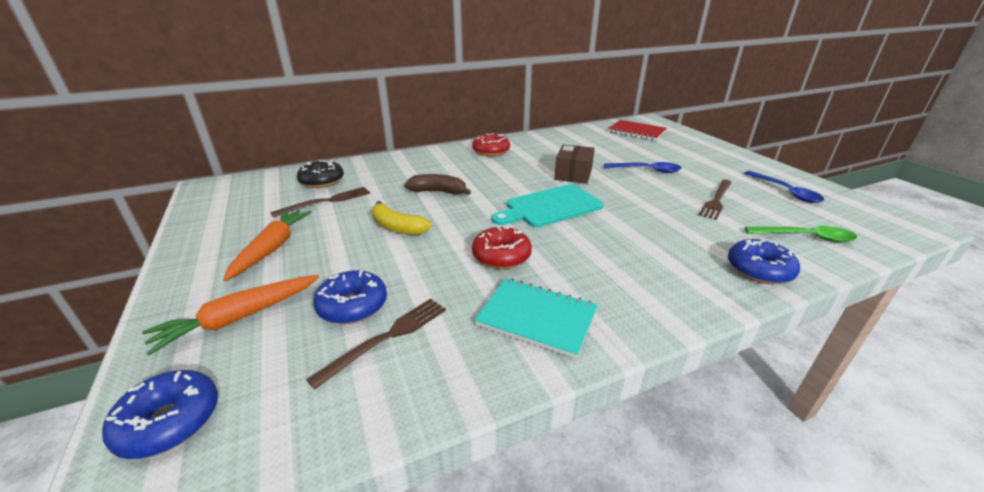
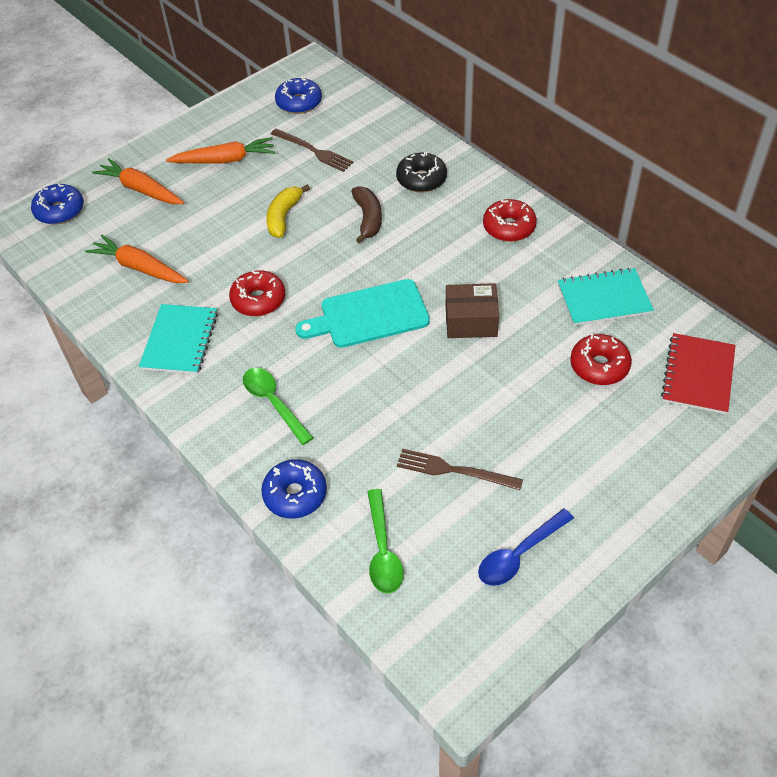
camera: 75 degrees right, 20 degrees up
(322, 181) = (355, 127): black donut -> black donut (421, 179)
(353, 306) = (167, 237): blue donut -> blue donut (299, 103)
(387, 338) = (139, 267): brown fork -> orange carrot
(550, 207) = (369, 315): turquoise cutting board -> turquoise cutting board turned 60 degrees counterclockwise
(570, 140) = (604, 299): none -> turquoise notebook
(625, 149) = (599, 366): none -> red donut
(644, 266) = (273, 403): none -> green spoon
(646, 170) = (523, 395): blue spoon -> none

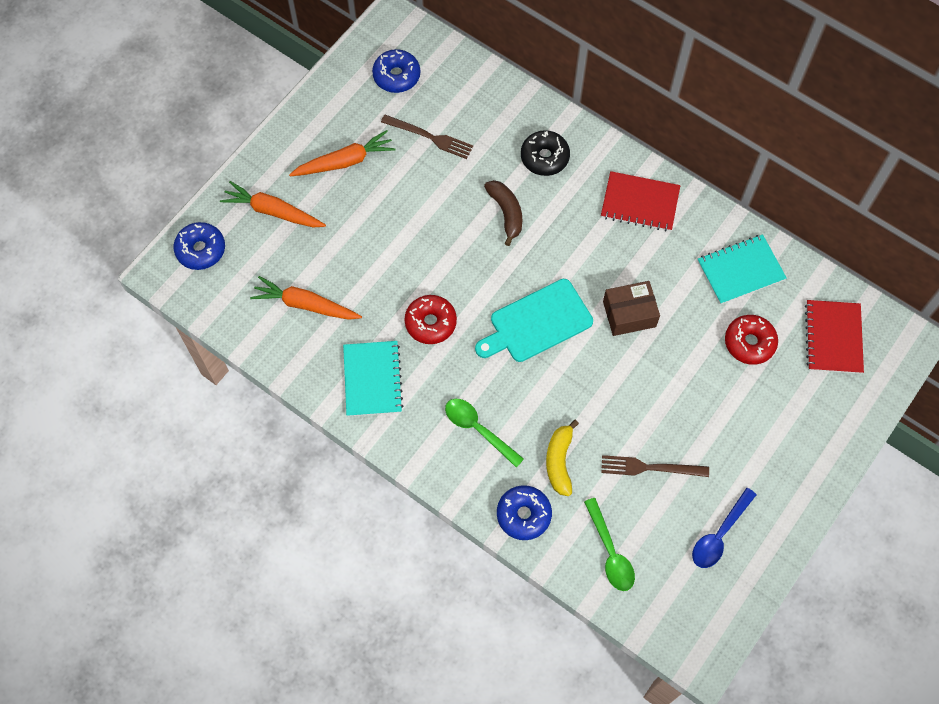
camera: 15 degrees left, 15 degrees up
(284, 217) = (425, 223): yellow banana -> yellow banana (559, 461)
(509, 227) = (640, 203): red donut -> red notebook

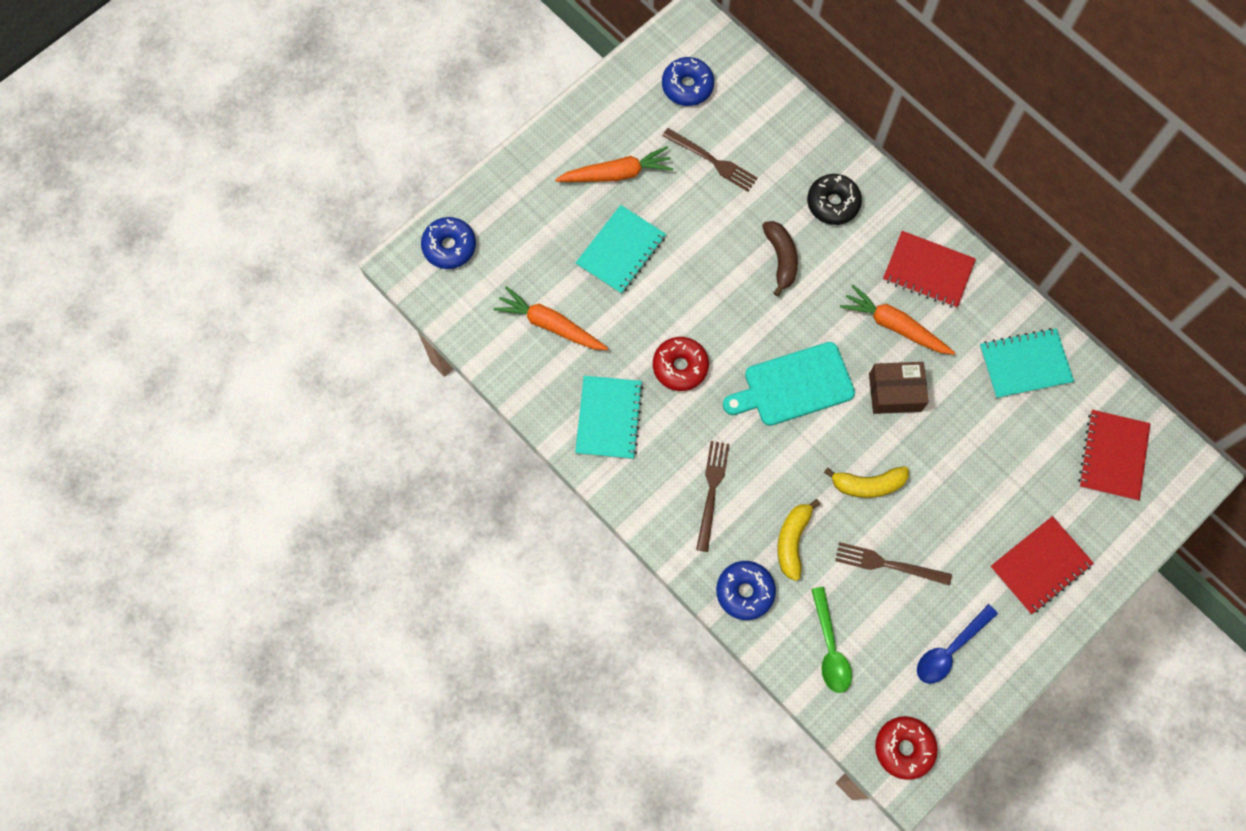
camera: 10 degrees right, 5 degrees up
(273, 211) = (532, 216): orange carrot -> orange carrot (894, 325)
(359, 229) = (621, 251): none -> turquoise notebook
(478, 429) = (712, 491): green spoon -> brown fork
(619, 399) = (868, 484): none -> yellow banana
(749, 343) = (1020, 446): red donut -> red donut (904, 748)
(786, 445) = (1040, 565): none -> red notebook

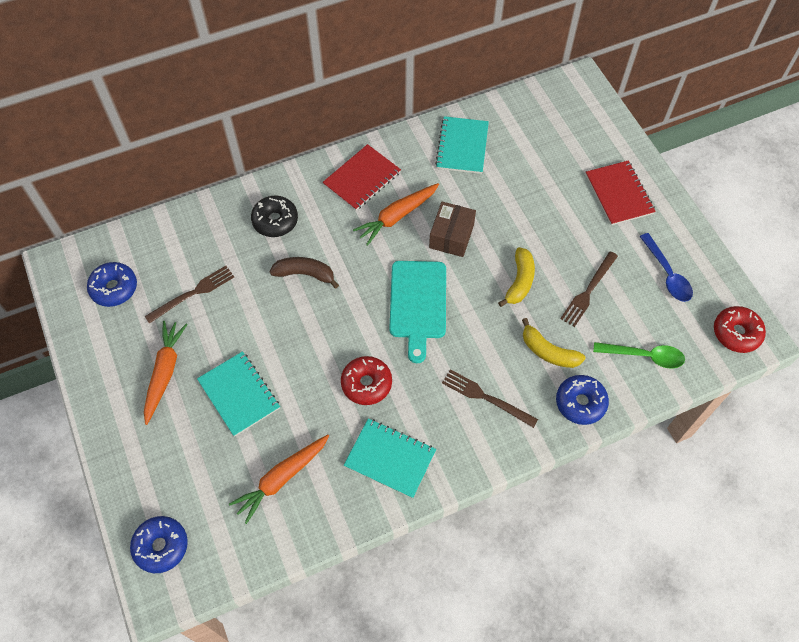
camera: 70 degrees left, 10 degrees down
(1113, 456) = (551, 121): red notebook -> none

